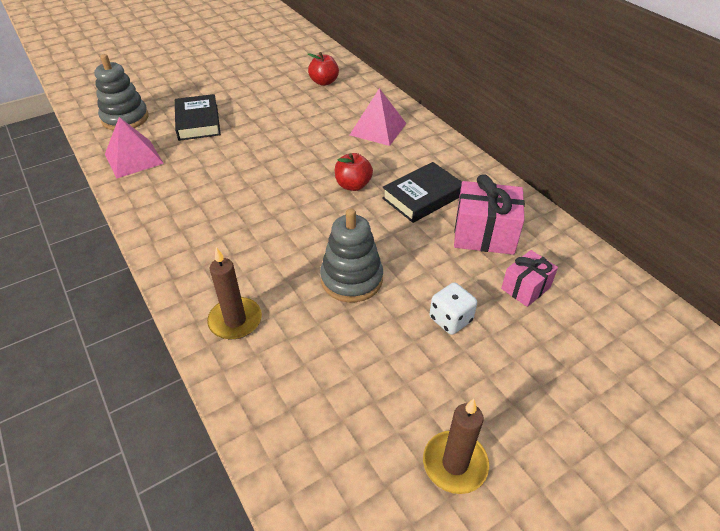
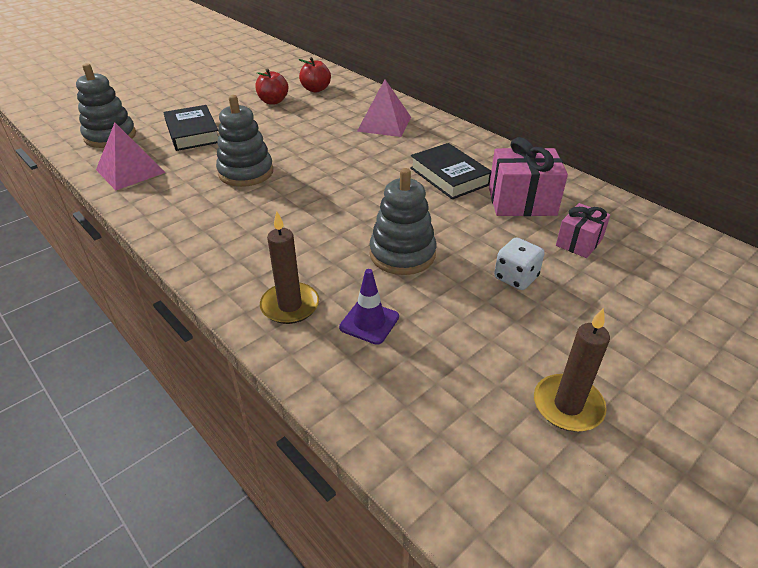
camera: 10 degrees left, 5 degrees down
(234, 171) = (246, 172): none -> grey stacking toy
(300, 348) = (369, 322): none -> purple traffic cone
(353, 185) = (375, 173): red apple -> red apple (273, 101)
(422, 197) = (449, 176): black book -> black book turned 75 degrees counterclockwise

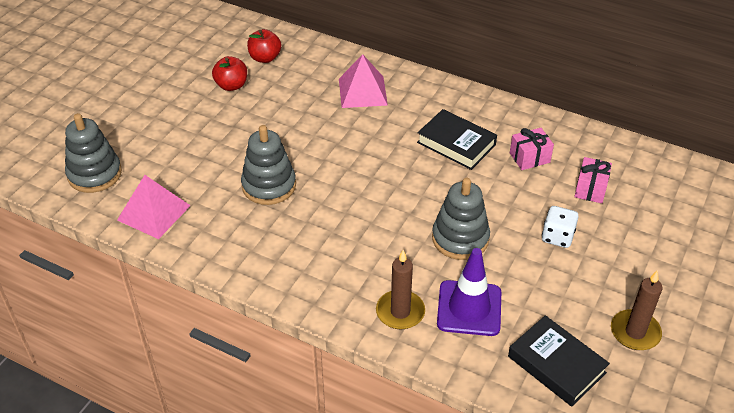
camera: 20 degrees left, 5 degrees up
(193, 133) = (179, 149): black book -> black book (556, 364)
(369, 322) = (469, 308): purple traffic cone -> purple traffic cone, size x1.60
(522, 202) = (529, 158): pink gift -> pink gift, size x0.60

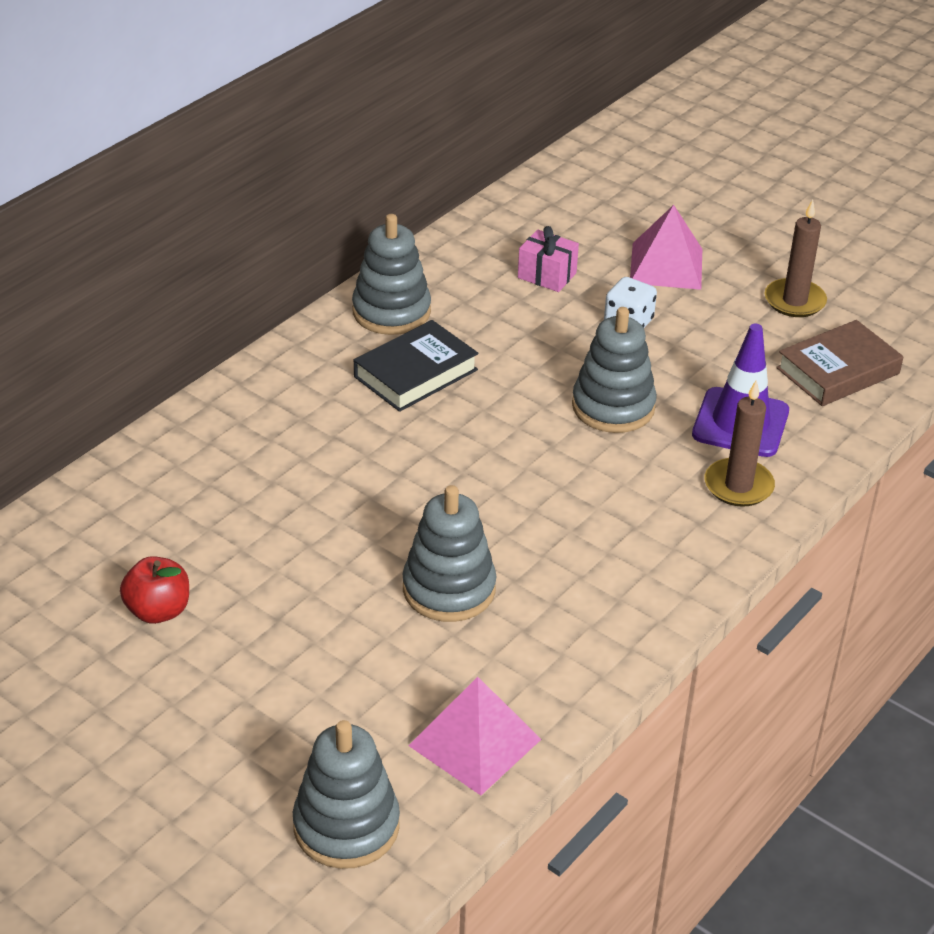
camera: 80 degrees left, 5 degrees down
(265, 58) = (94, 557): red apple -> none
(362, 92) = (249, 449): pink pyramid -> pink pyramid (666, 266)
(513, 124) = (391, 311): none -> grey stacking toy
(529, 158) = (469, 312): pink gift -> none
(556, 364) = (837, 371): black book -> brown book

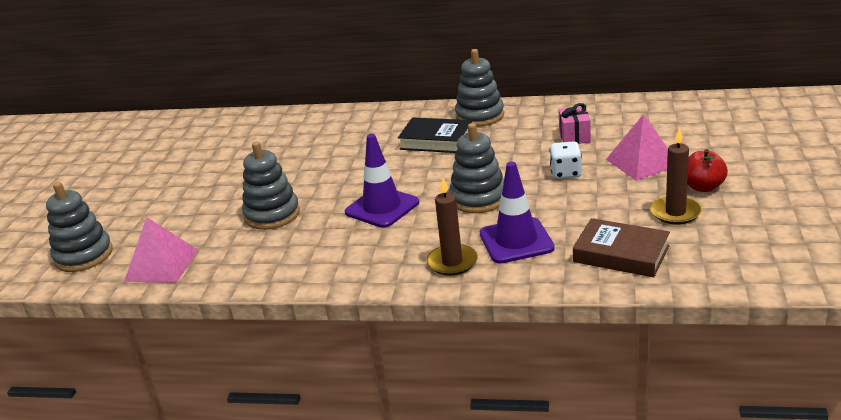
camera: 65 degrees right, 10 degrees down
(158, 611) = (198, 159): red apple -> red apple (703, 187)
(546, 487) = (382, 207): none -> purple traffic cone

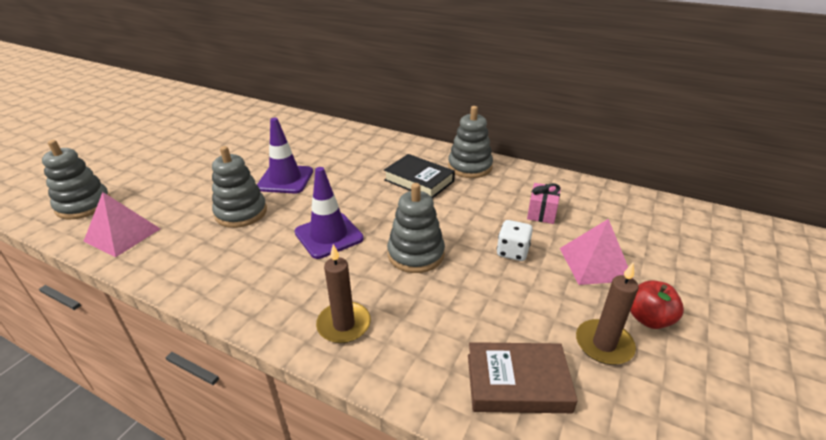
camera: 15 degrees right, 5 degrees up
(516, 241) = (419, 320): purple traffic cone -> purple traffic cone (285, 179)
(621, 254) = (517, 382): brown book -> brown book turned 45 degrees counterclockwise

